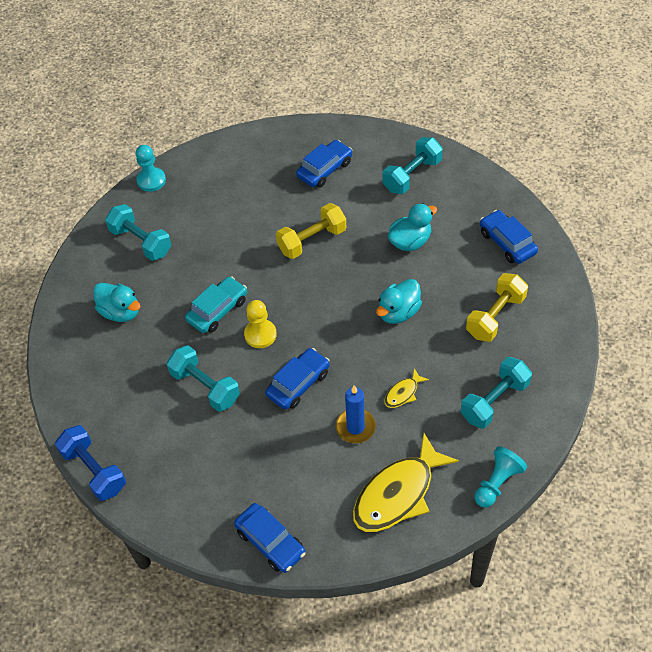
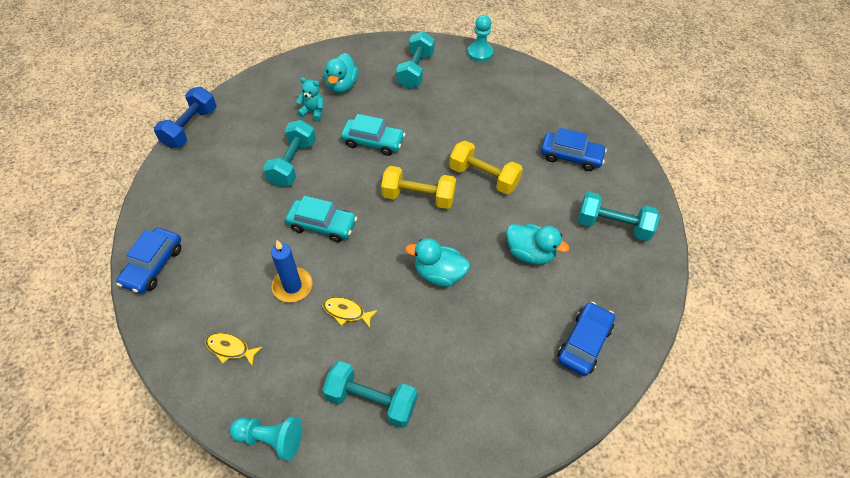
camera: 60 degrees right, 0 degrees up
(143, 349) = (313, 112): none -> turquoise teddy bear
(260, 334) = (362, 179): yellow pawn -> none
(298, 384) = (322, 225): blue car -> turquoise car
(398, 494) = (230, 348): yellow fish -> yellow fish, size x0.45
(495, 316) = (480, 364): yellow dumbbell -> yellow dumbbell (418, 197)

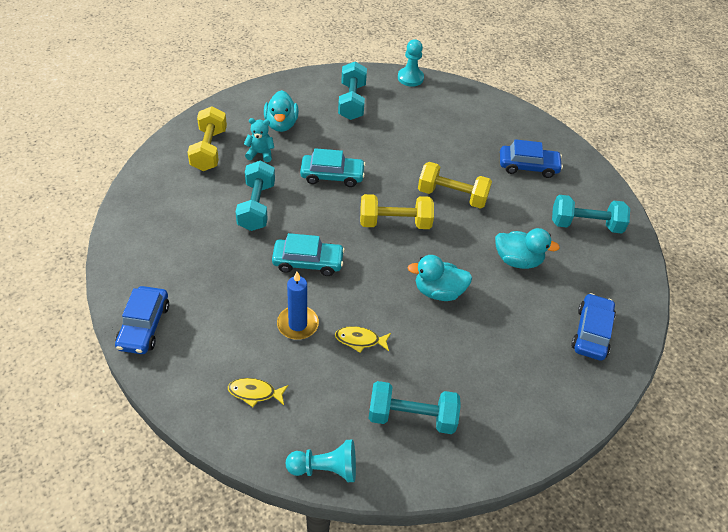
camera: 15 degrees left, 5 degrees down
(190, 128) = (134, 184): blue dumbbell -> none
(268, 103) = (209, 150): none -> yellow dumbbell

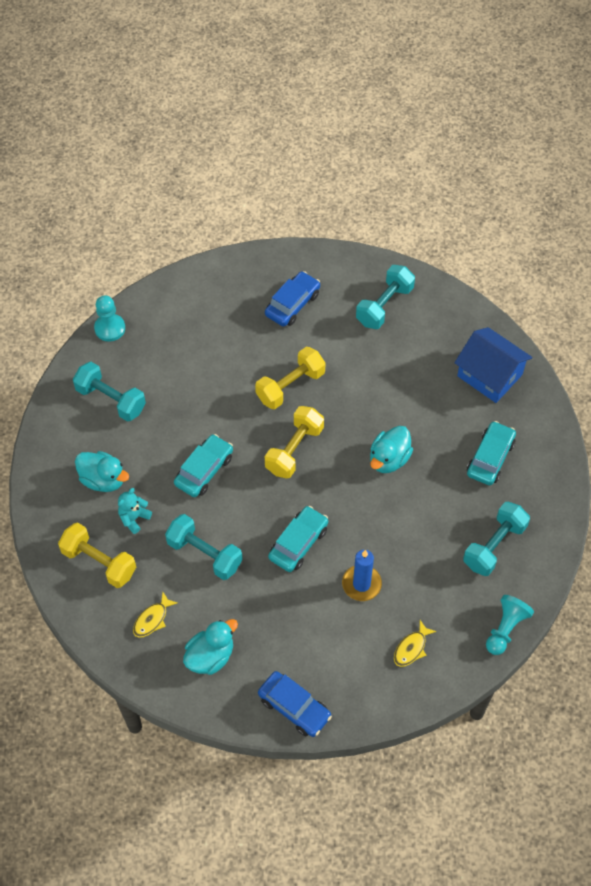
camera: 55 degrees left, 10 degrees up
(360, 340) = (404, 545): yellow fish -> yellow fish (152, 619)
(504, 371) = (490, 458): none -> turquoise car
(517, 260) = (391, 380): turquoise duck -> turquoise duck (210, 656)
(591, 332) = (489, 375): blue car -> blue house

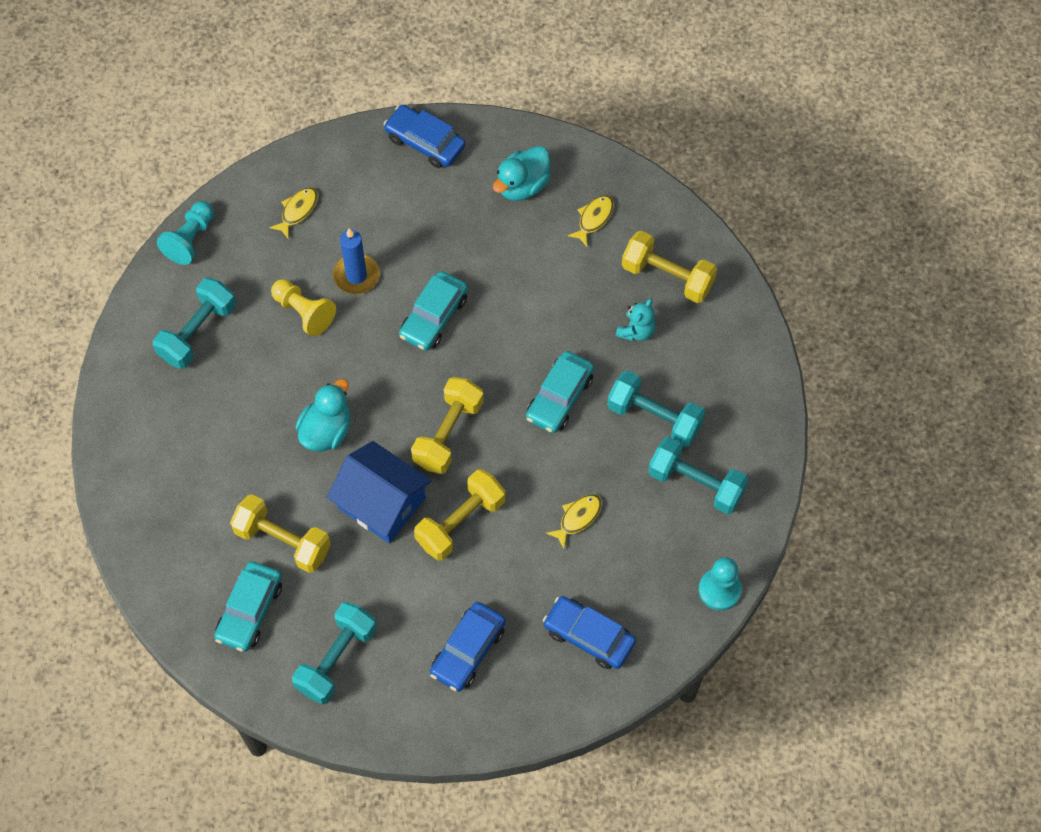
camera: 175 degrees right, 5 degrees up
(103, 480) = (683, 375): turquoise duck -> none
(203, 382) = (578, 518): none -> yellow fish
(204, 554) = (544, 295): turquoise dumbbell -> turquoise dumbbell (654, 417)
(207, 307) = (589, 636): none -> blue car
(406, 555) = (304, 312): none -> yellow pawn
(422, 383) = (283, 541): none -> yellow dumbbell
(489, 375) = (191, 561): blue house -> blue house (381, 503)
(490, 458) = (197, 443): turquoise car -> turquoise car (250, 611)

